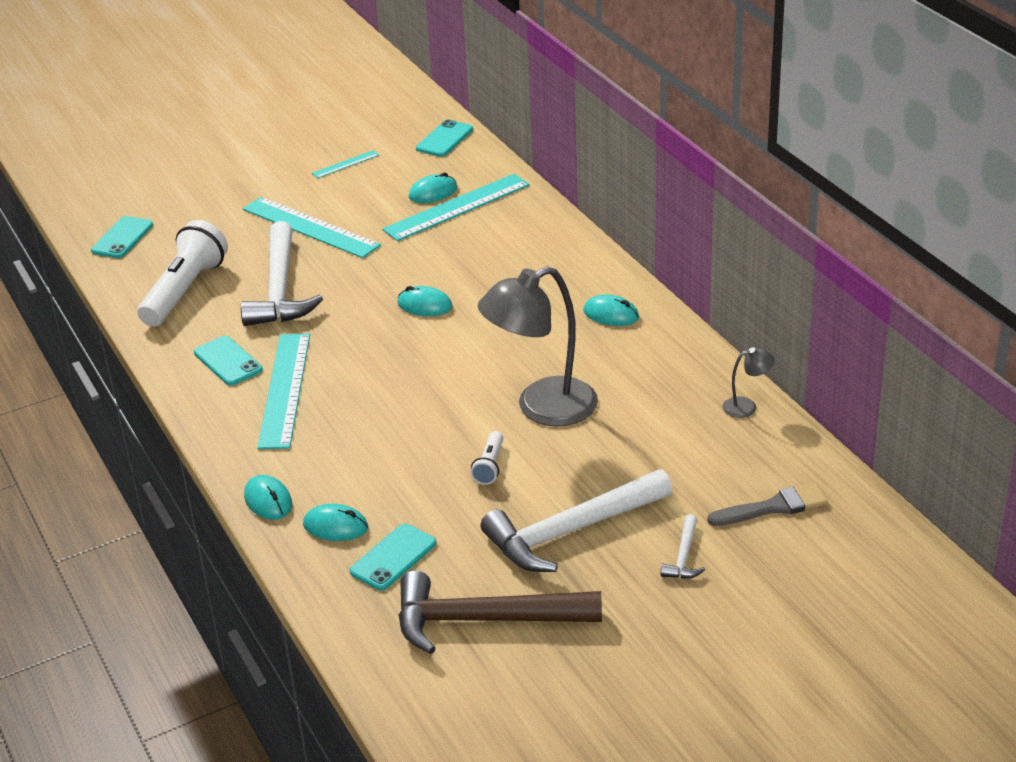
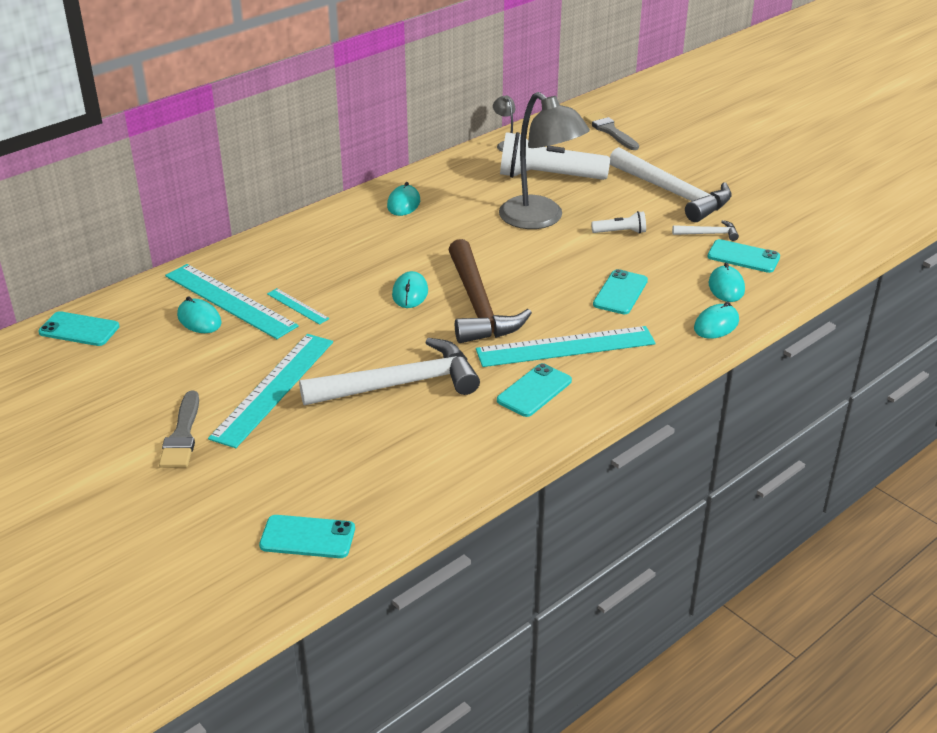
camera: 105 degrees left, 0 degrees up
(185, 291) = (416, 452): white flashlight -> white flashlight (548, 176)
(273, 187) = (182, 435): none -> grey brush
(345, 164) = (130, 390): turquoise ruler -> turquoise ruler (297, 306)
(362, 442) = (620, 292): none -> turquoise phone
(485, 620) = (778, 214): brown hammer -> brown hammer (478, 305)
(684, 556) = (674, 155): white hammer -> white hammer (708, 234)

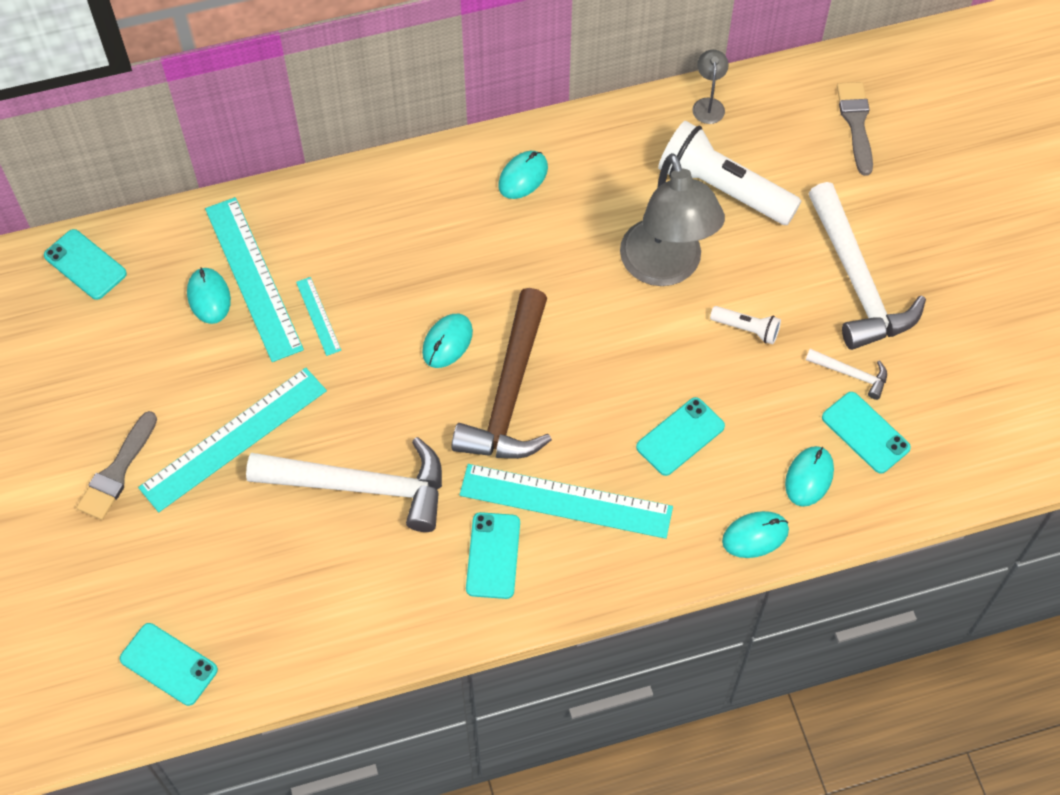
camera: 25 degrees right, 25 degrees up
(534, 391) = (493, 555): turquoise phone -> turquoise phone turned 60 degrees counterclockwise

